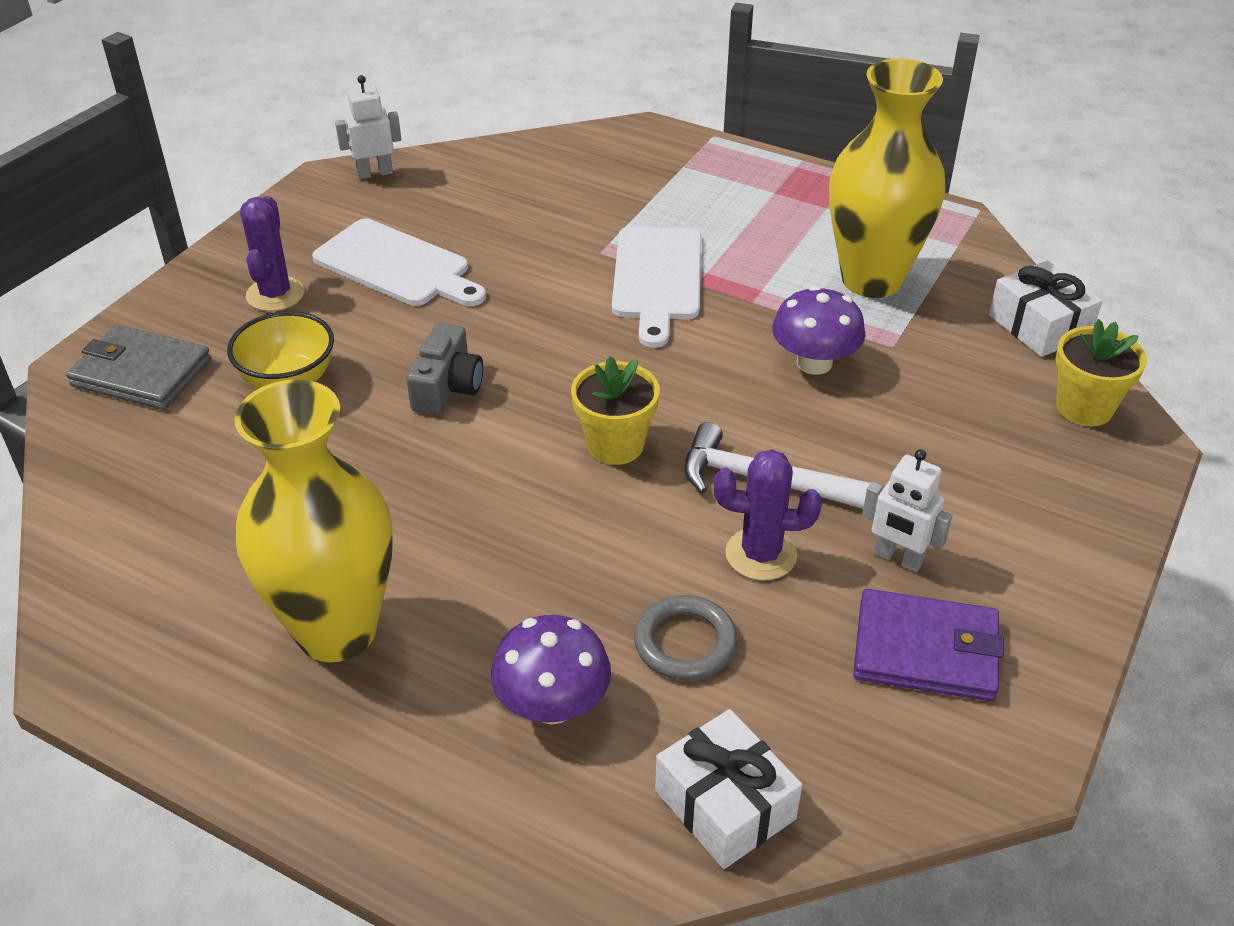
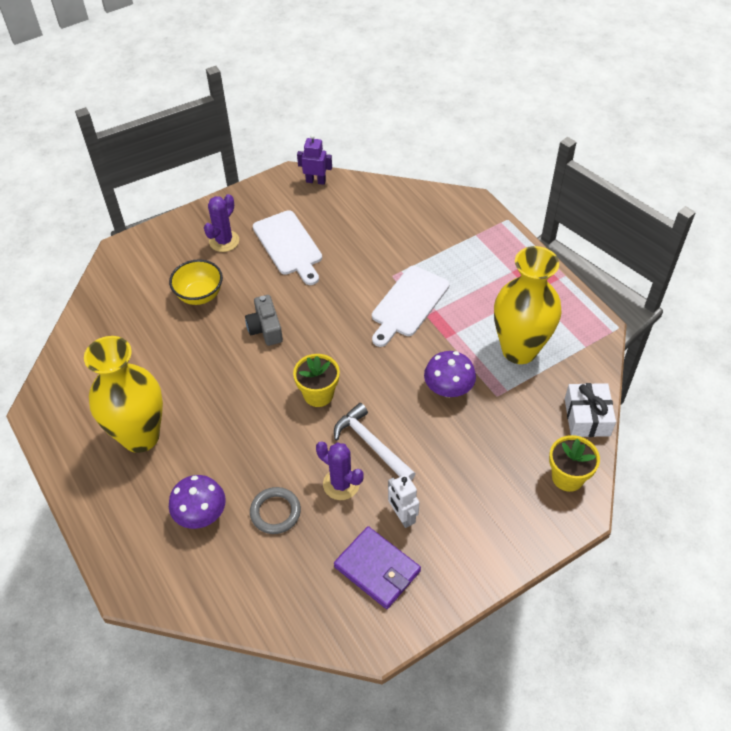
camera: 30 degrees right, 10 degrees up
(141, 373) = (142, 264): grey wallet -> none
(374, 173) = (316, 181): white robot -> purple robot
(447, 387) = (265, 328): grey camera -> grey camera turned 120 degrees clockwise
(725, 805) = (236, 596): white gift -> none

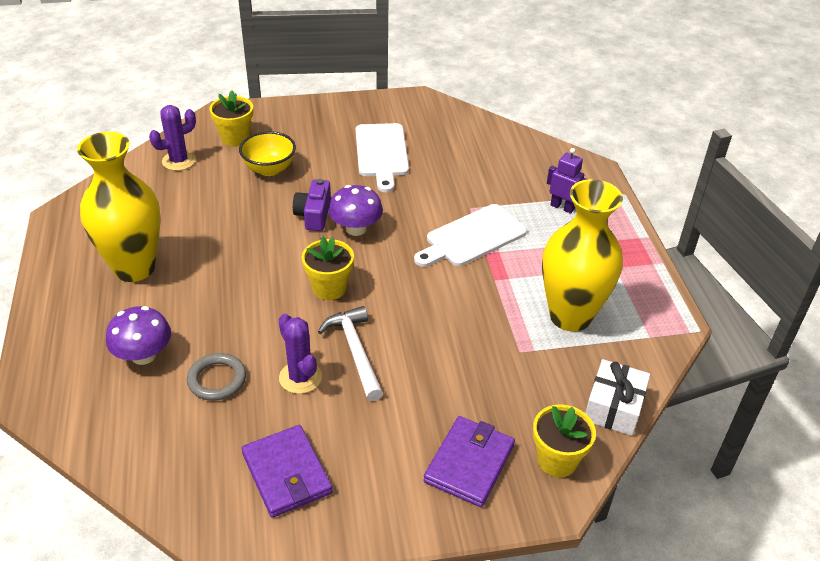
camera: 20 degrees right, 10 degrees down
(149, 273) = (235, 138): none -> yellow flower pot
(224, 241) = (321, 132): purple cactus -> purple cactus (179, 161)
(265, 328) = (314, 215): grey camera -> purple camera
(316, 181) = (442, 108): purple robot -> purple robot (562, 207)
(402, 516) = (345, 432): white robot -> none
(448, 389) = (469, 327): purple mushroom -> purple mushroom (356, 228)
(507, 505) = (469, 463): none -> purple wallet

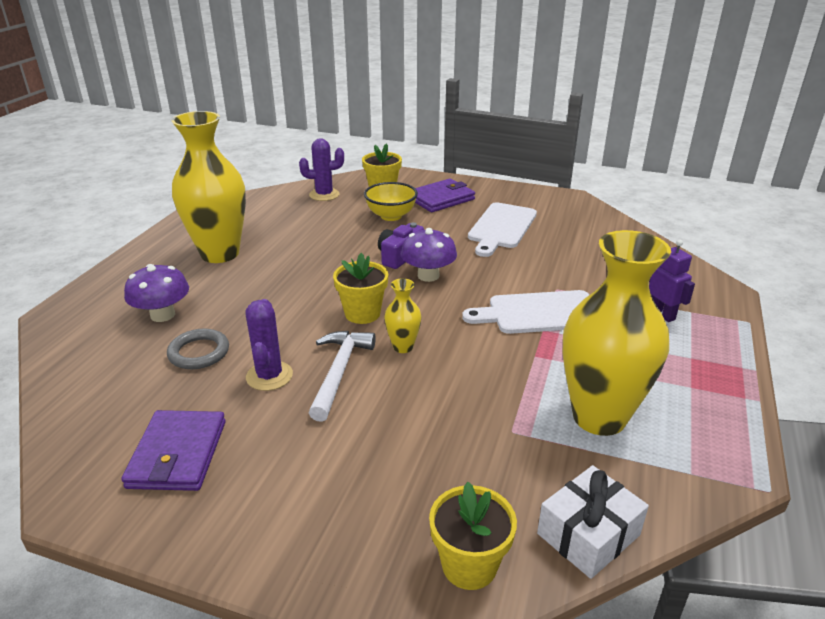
camera: 30 degrees right, 10 degrees down
(388, 309) = (403, 347): none -> yellow vase
(469, 463) = (363, 523): purple wallet -> purple wallet (441, 199)

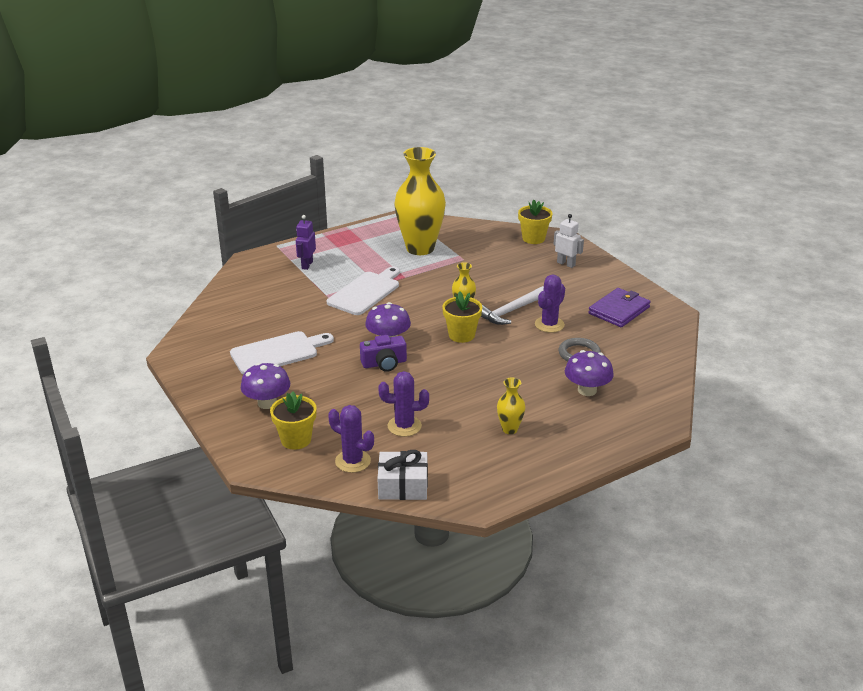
camera: 140 degrees left, 0 degrees up
(220, 253) = (509, 429): yellow vase -> yellow vase, size x0.43
(314, 224) = (404, 426): none -> purple cactus
(343, 521) = (566, 264): none -> white robot
(391, 216) = (335, 404): yellow bowl -> none
(441, 199) = (267, 403): purple wallet -> purple mushroom
(539, 313) = (365, 292): white cutting board -> white cutting board turned 90 degrees counterclockwise
(588, 534) = (483, 228): white gift -> white gift (403, 486)

